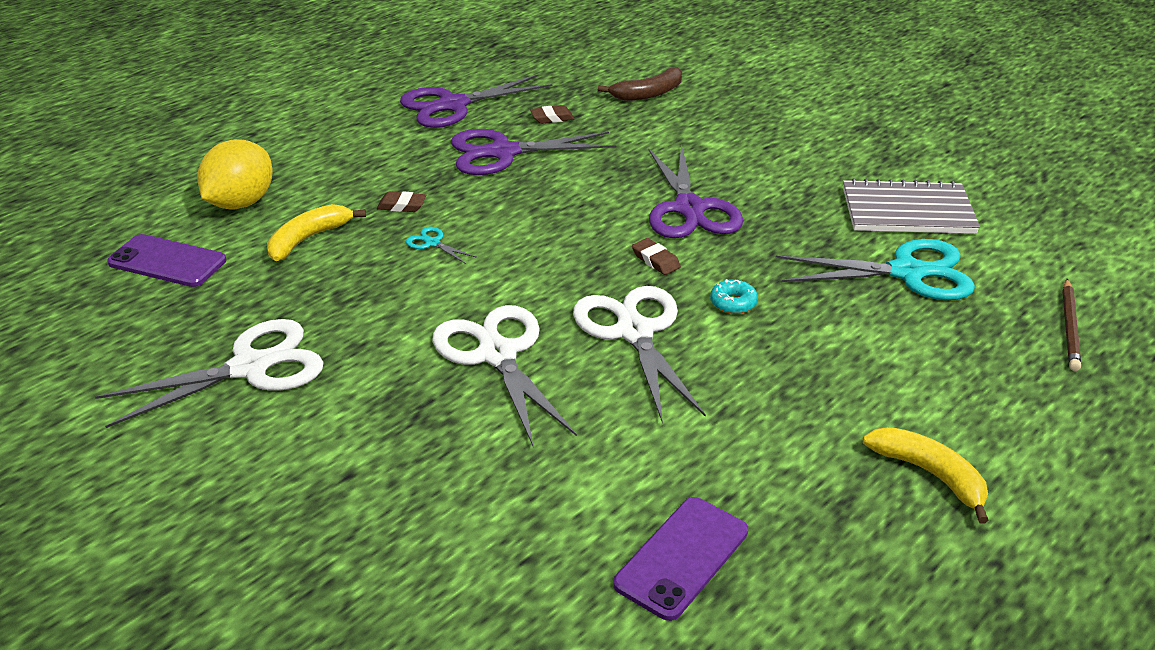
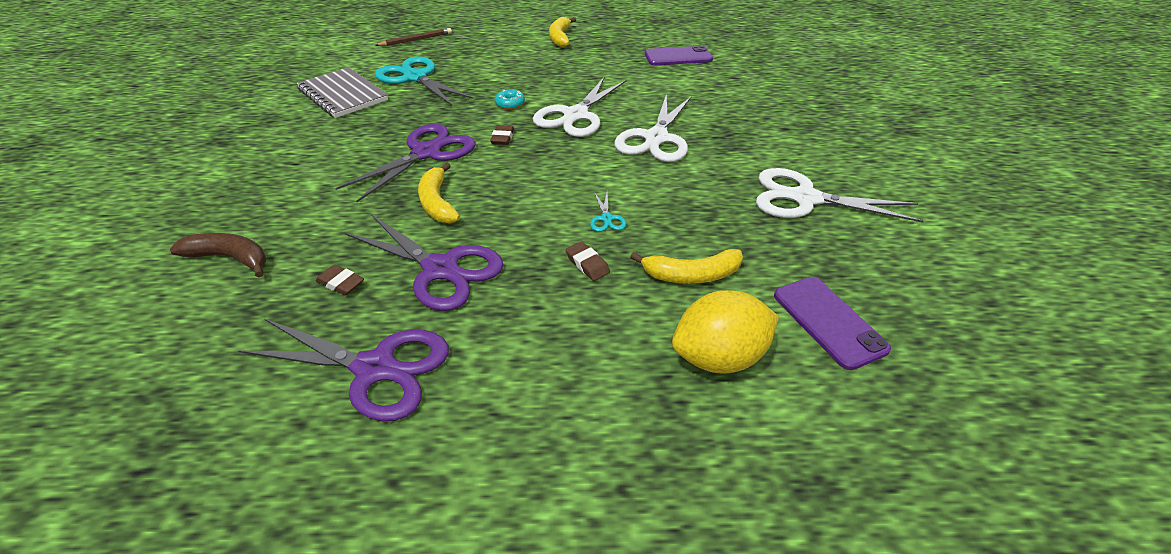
camera: 135 degrees left, 5 degrees up
(592, 182) = (437, 203): none -> yellow banana

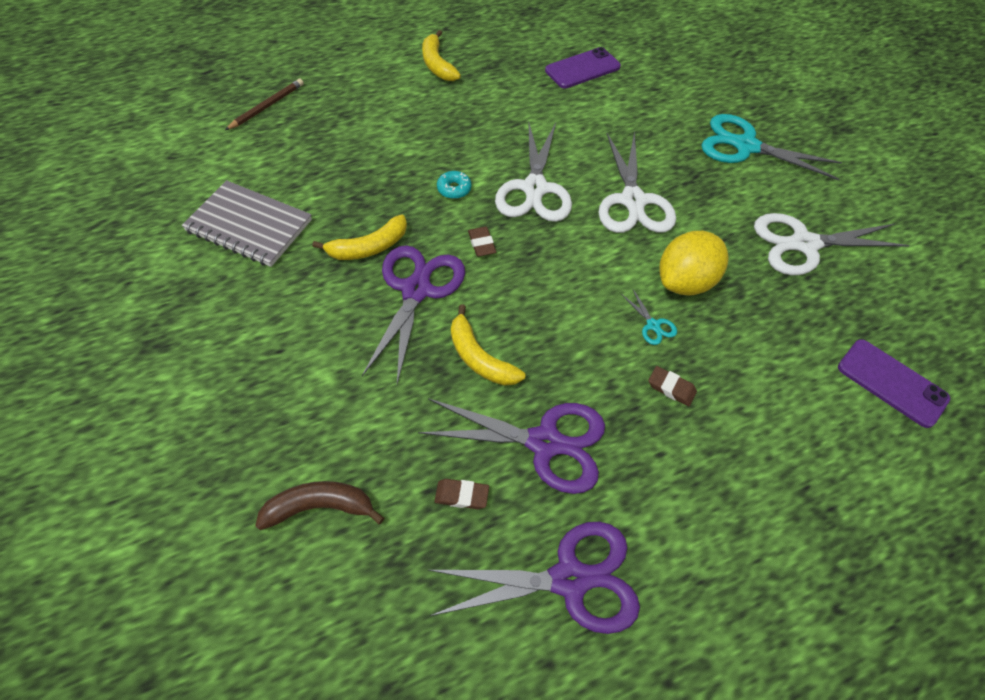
camera: 25 degrees left, 15 degrees up
(415, 77) = (315, 173): turquoise scissors -> turquoise scissors (745, 146)
(691, 275) = (764, 370): yellow banana -> yellow banana (369, 247)
(719, 357) = (834, 452): yellow lemon -> yellow lemon (685, 282)

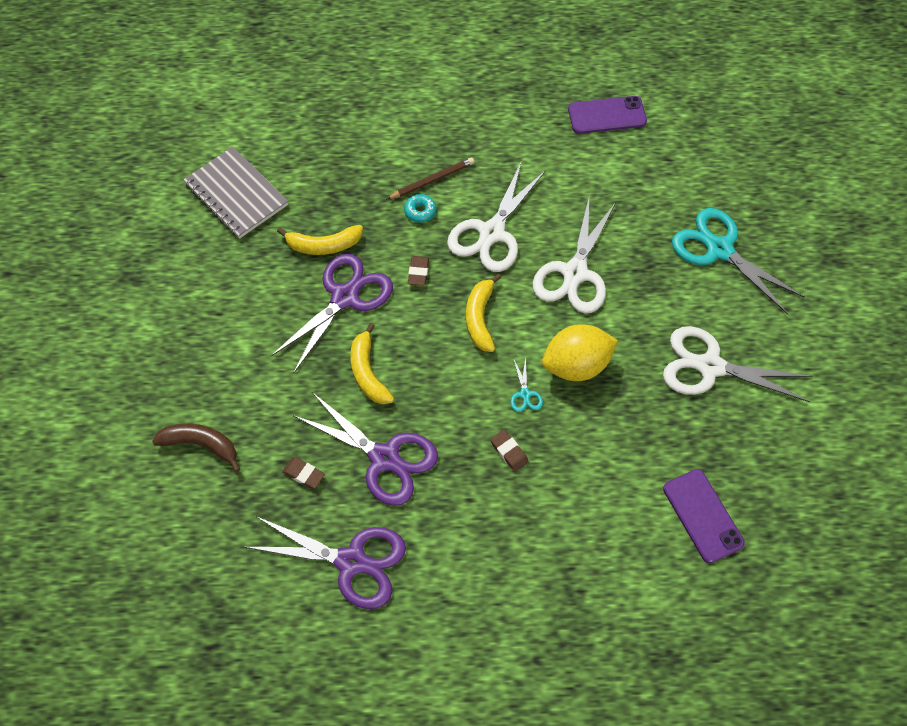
camera: 25 degrees right, 5 degrees up
(267, 106) = (295, 77): brown pencil -> brown pencil (432, 180)
(437, 64) = (467, 72): yellow banana -> yellow banana (480, 318)

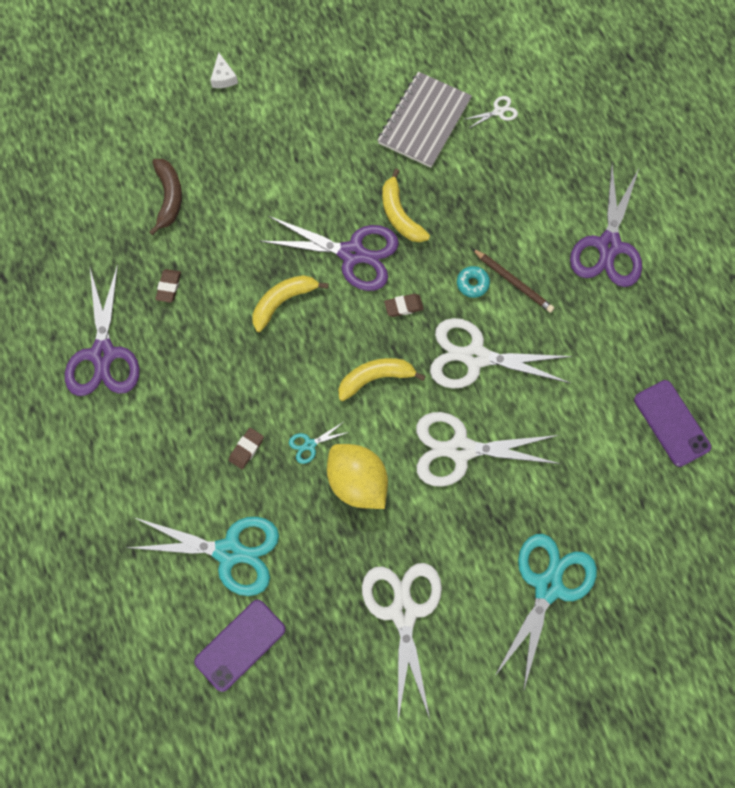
camera: 70 degrees right, 10 degrees up
(88, 351) = (223, 77): none -> white cheese
(258, 134) = (498, 111): none -> white scissors
(384, 458) = (205, 346): purple scissors -> purple scissors (608, 246)
(608, 498) = (229, 552): none -> turquoise scissors

